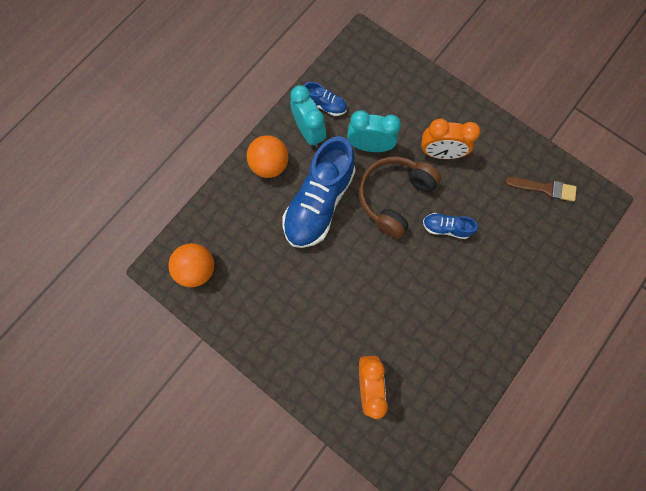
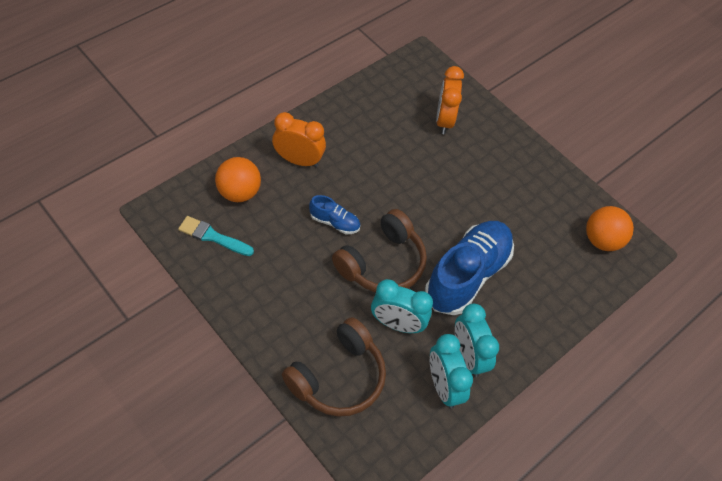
camera: 175 degrees left, 20 degrees down
(270, 165) = (519, 328): orange ball -> orange ball (239, 192)
(324, 105) = (443, 386): blue shoe -> turquoise clock
(404, 95) = (338, 377): none -> brown headphones
(440, 153) = (316, 298): orange clock -> orange clock (299, 160)
(543, 188) = (213, 237): brown brush -> turquoise brush

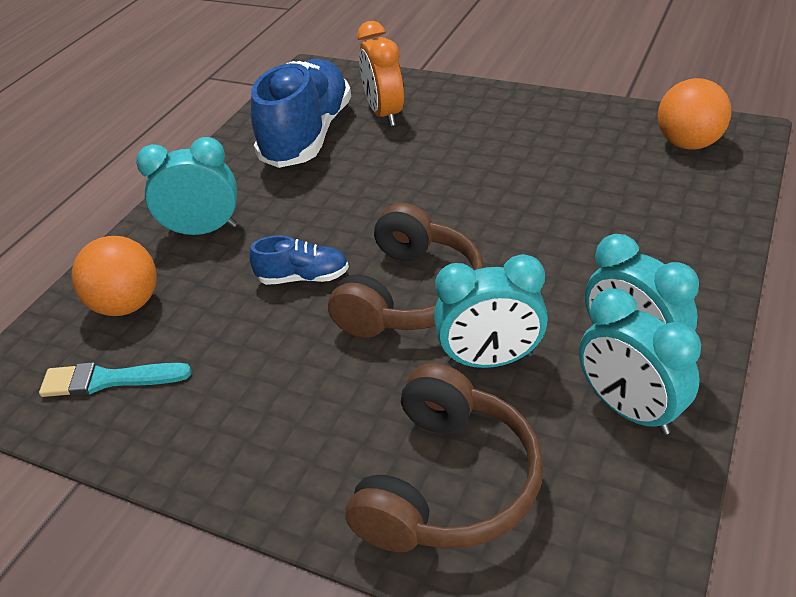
camera: 15 degrees left, 15 degrees down
(299, 160) = (203, 230): orange clock -> turquoise clock
(467, 275) = (546, 254): blue shoe -> blue shoe (307, 136)

